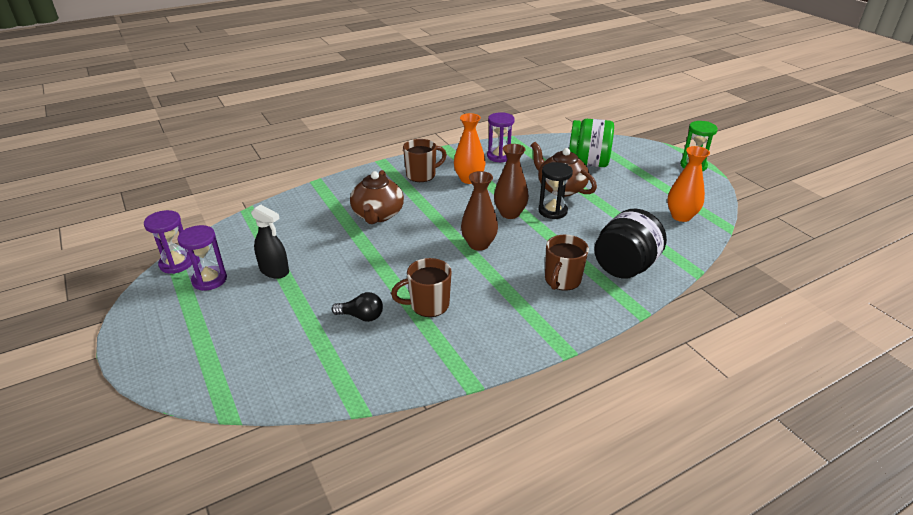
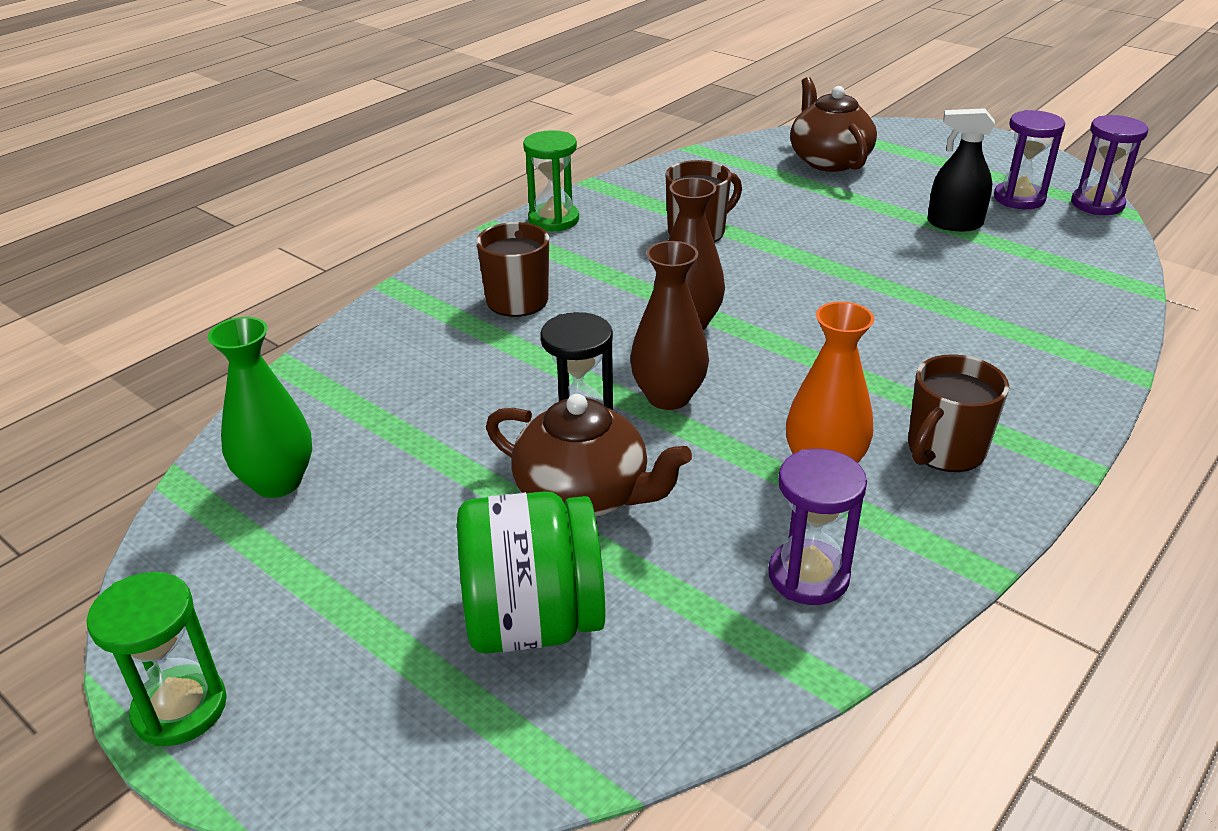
camera: 160 degrees right, 0 degrees up
(361, 316) = (772, 205): black light bulb -> none
(378, 215) = (919, 334): brown teapot -> brown teapot (828, 160)
(517, 343) = (553, 220): none -> green hourglass
(624, 267) = (413, 342): black jar -> none
(681, 216) = (277, 482): orange vase -> green vase

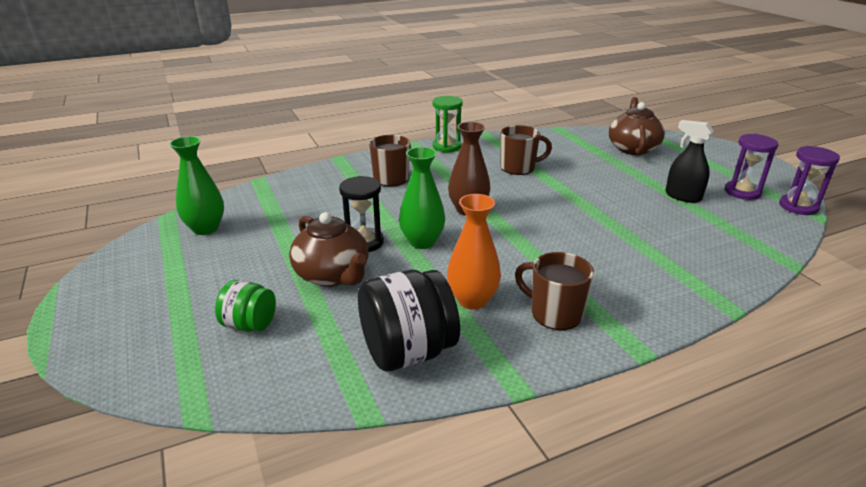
camera: 25 degrees right, 5 degrees down
(180, 709) = (74, 308): green hourglass -> none
(533, 622) = (250, 325): green jar -> green jar, size x0.57
(668, 397) = (422, 242): brown vase -> green vase
(808, 576) = (408, 352): purple hourglass -> black jar
(944, 450) = (554, 313): brown mug -> brown mug turned 60 degrees clockwise

